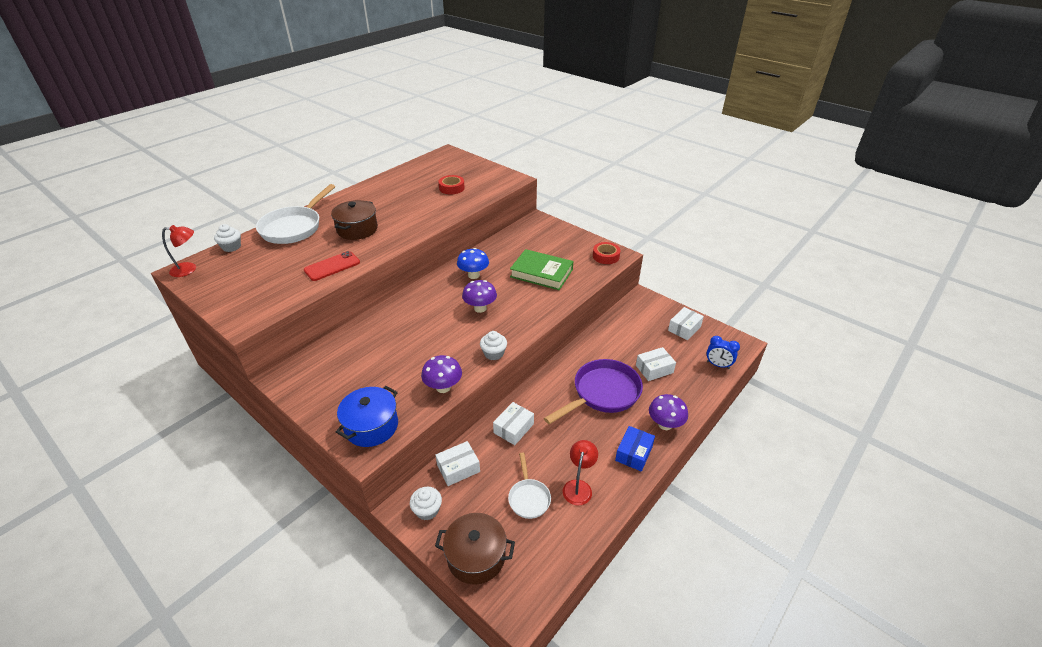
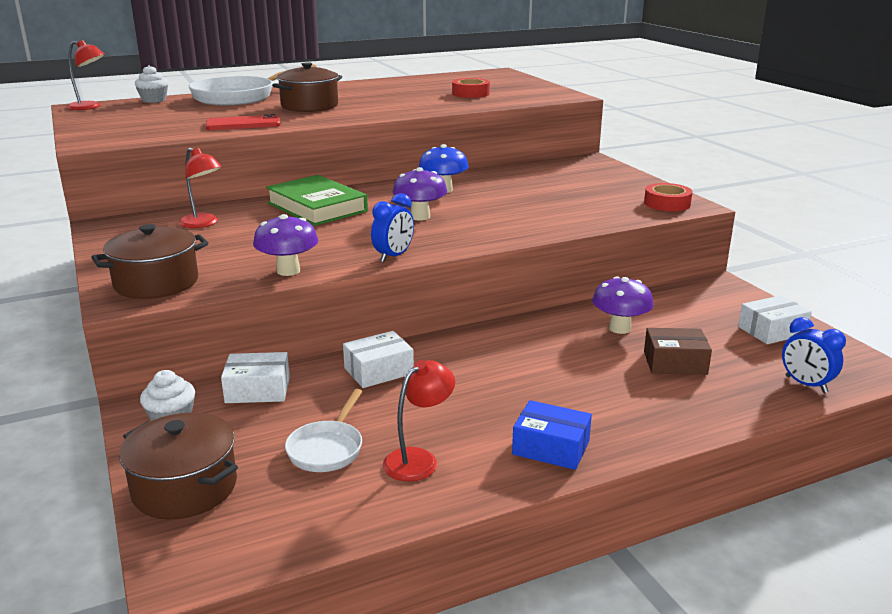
camera: 25 degrees right, 15 degrees down
(349, 356) = (203, 224): none -> red lamp
(371, 426) = (156, 283): blue pot -> brown pot
(493, 353) = (393, 256): white cupcake -> blue clock
(541, 273) = (545, 203): green book -> green book (317, 207)
(602, 393) = (557, 369): purple pan -> none
(634, 453) = (551, 448): blue box -> blue box turned 60 degrees clockwise
(654, 369) = (675, 363): white box -> brown box
(665, 424) = (639, 429): purple mushroom -> purple mushroom (619, 328)

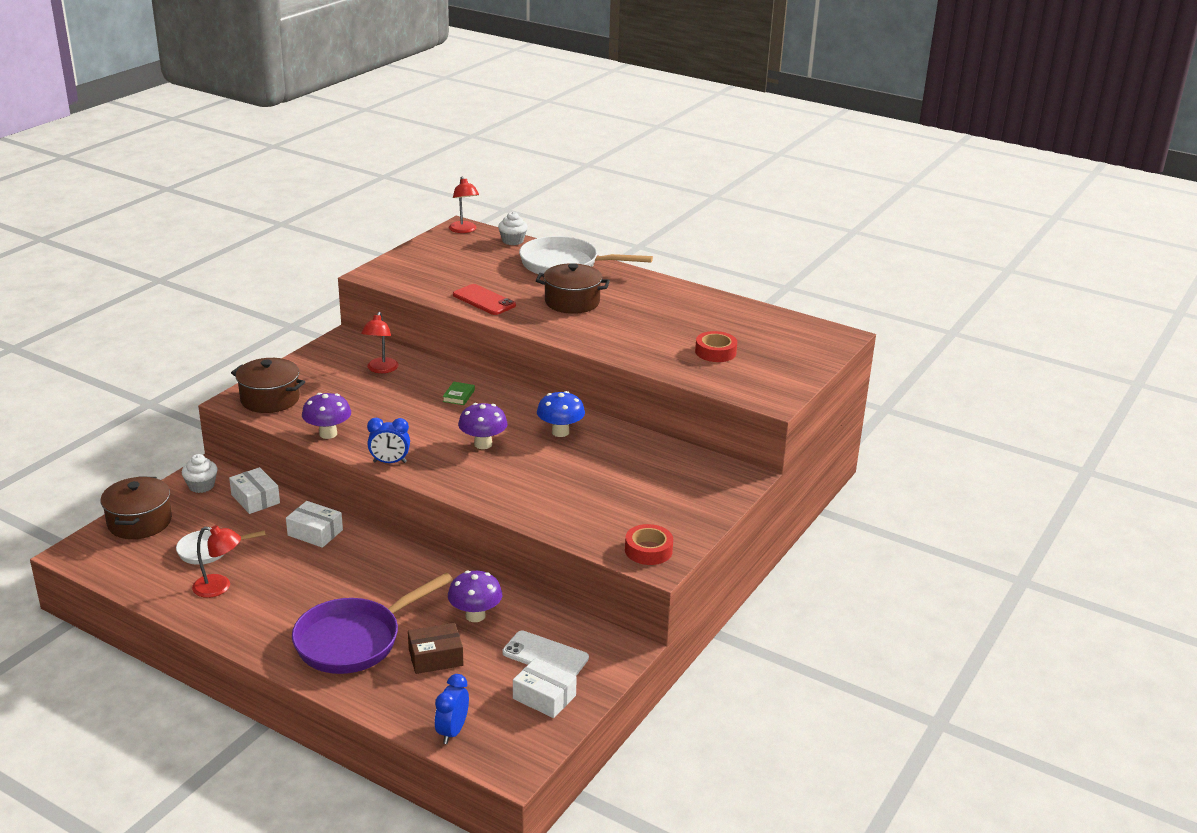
camera: 55 degrees right, 5 degrees up
(317, 207) = (458, 396): green book -> green book, size x0.41
(551, 448) = (268, 633): blue box -> none
(610, 397) = (355, 640): none -> purple pan
(675, 363) = (435, 657): brown box -> brown box turned 75 degrees counterclockwise
(708, 315) = (545, 655): none -> white phone

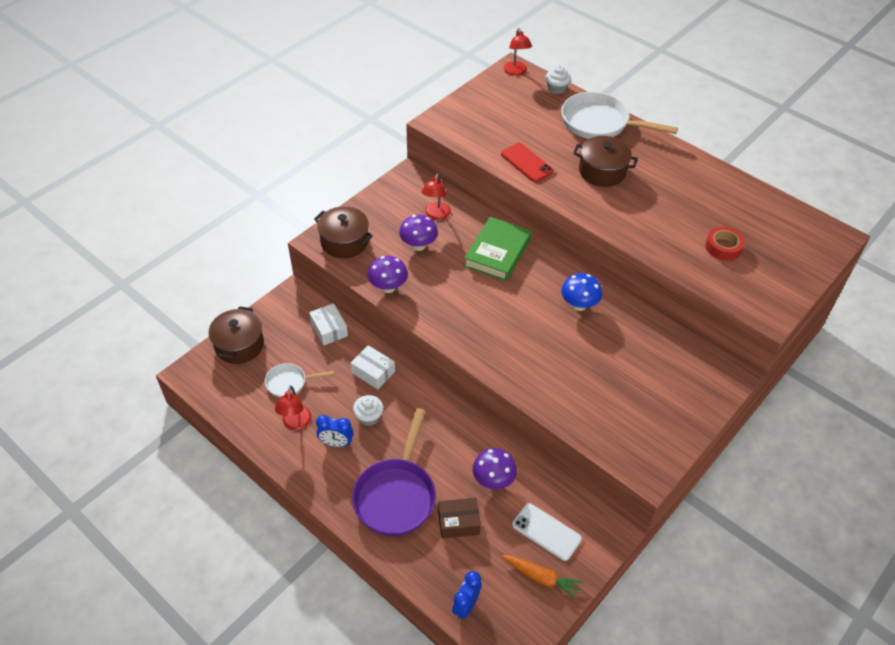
camera: 10 degrees right, 20 degrees up
(201, 486) = (288, 310): white cupcake -> white cupcake (369, 417)
(219, 587) = (296, 424): red lamp -> red lamp turned 75 degrees clockwise
(355, 640) = (396, 495): purple pan -> purple pan turned 45 degrees counterclockwise
(390, 462) = (436, 326): blue clock -> blue clock (336, 443)
(458, 396) = (497, 253): green book -> green book, size x2.44
(483, 444) = (513, 313): purple mushroom -> purple mushroom (418, 245)
(544, 697) = (542, 578): white box -> orange carrot
(648, 550) = (642, 455): red tape -> none

